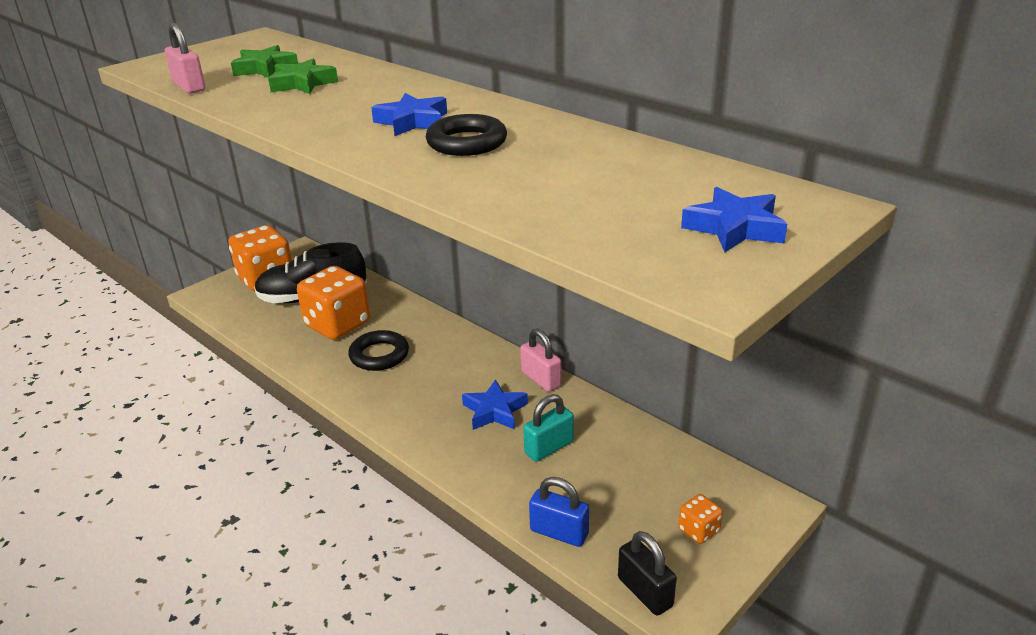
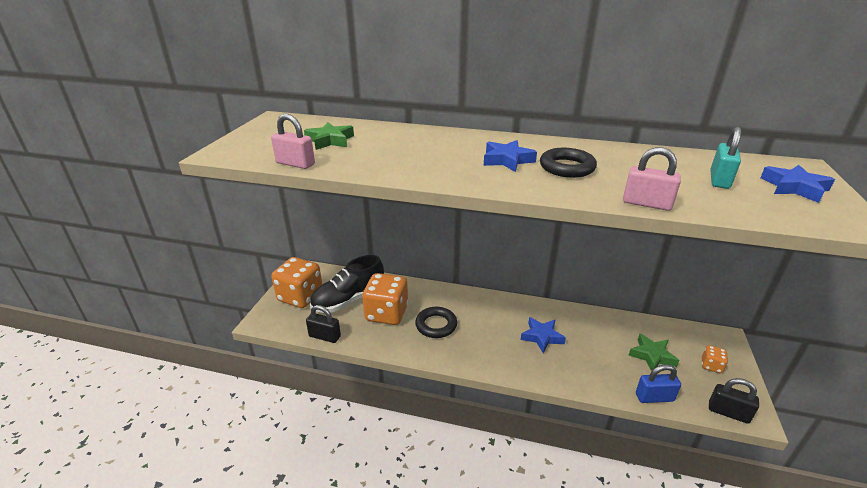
camera: 30 degrees left, 0 degrees up
(247, 328) = (324, 336): none -> black padlock
(302, 83) = (380, 147): green star -> green star (652, 356)
(541, 379) = (544, 308): pink padlock -> pink padlock (646, 203)
(549, 448) = (594, 348): turquoise padlock -> turquoise padlock (719, 180)

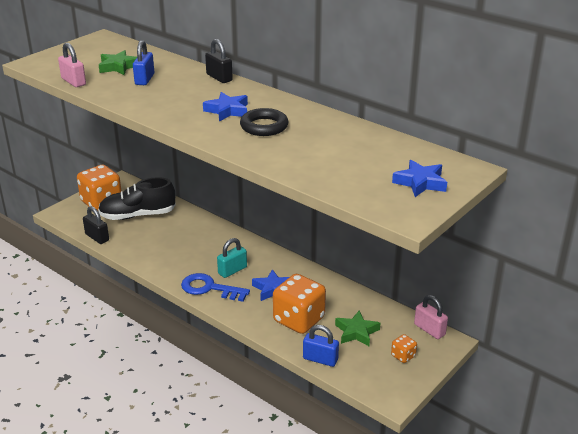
camera: 25 degrees right, 0 degrees up
(376, 147) = (144, 79): none -> blue padlock
(386, 313) = (159, 234): orange dice -> orange dice (299, 320)
(436, 325) = (191, 254): black ring -> none
(485, 356) = (210, 288): none -> blue key
(646, 203) = (276, 166): pink padlock -> pink padlock (429, 329)
(719, 180) = (369, 163): turquoise padlock -> turquoise padlock (232, 270)
(728, 412) = (372, 389): black padlock -> black padlock (219, 78)

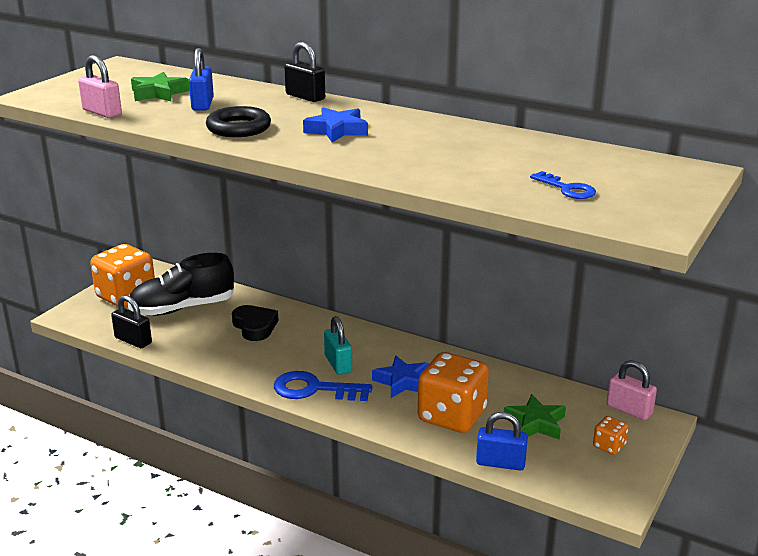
camera: 10 degrees left, 5 degrees down
(183, 235) = (255, 326): none -> black heart
(232, 270) = (338, 364): turquoise padlock -> turquoise padlock turned 60 degrees counterclockwise
(264, 126) = (397, 144): black ring -> black ring (239, 128)
(364, 177) = (566, 189): none -> blue key
(420, 183) = (645, 189): blue star -> none

